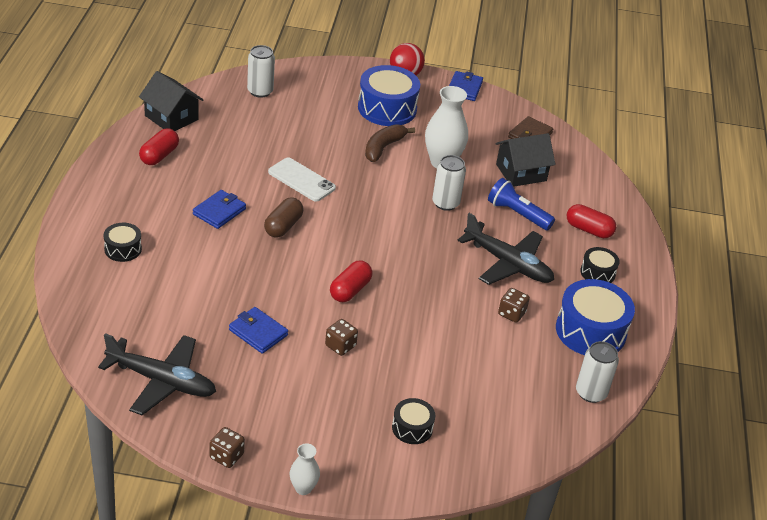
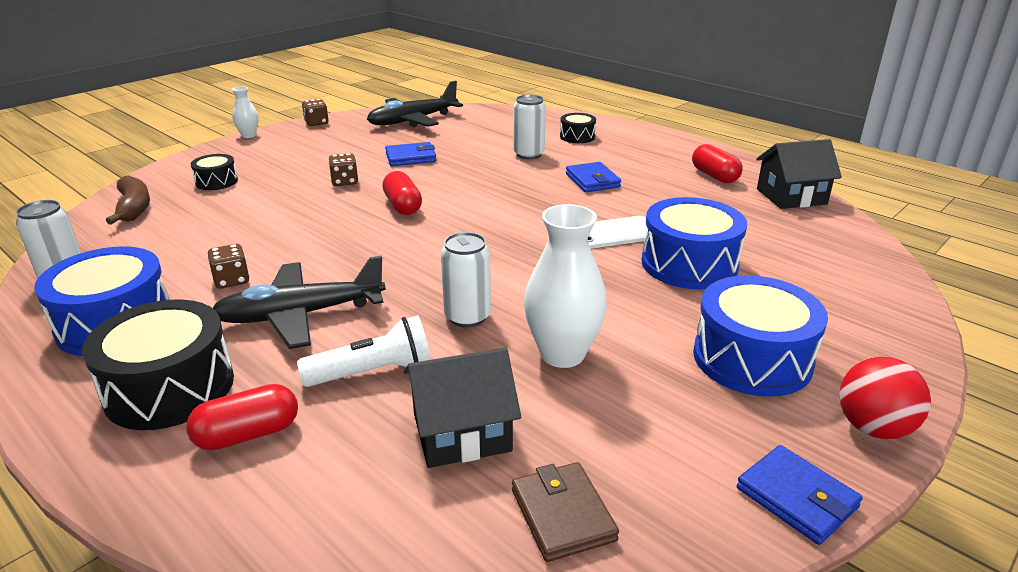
camera: 130 degrees right, 10 degrees down
(260, 91) = (841, 263): white can -> white can (529, 154)
(283, 226) = (537, 202): brown capsule -> none
(312, 142) = (689, 264): none -> blue drum
(383, 148) = (639, 314): brown banana -> brown banana (134, 208)
(517, 214) = (374, 372): blue flashlight -> white flashlight
(521, 172) = (461, 432): black house -> black house turned 60 degrees clockwise
(597, 273) = (170, 388): black drum -> black drum, size x1.91

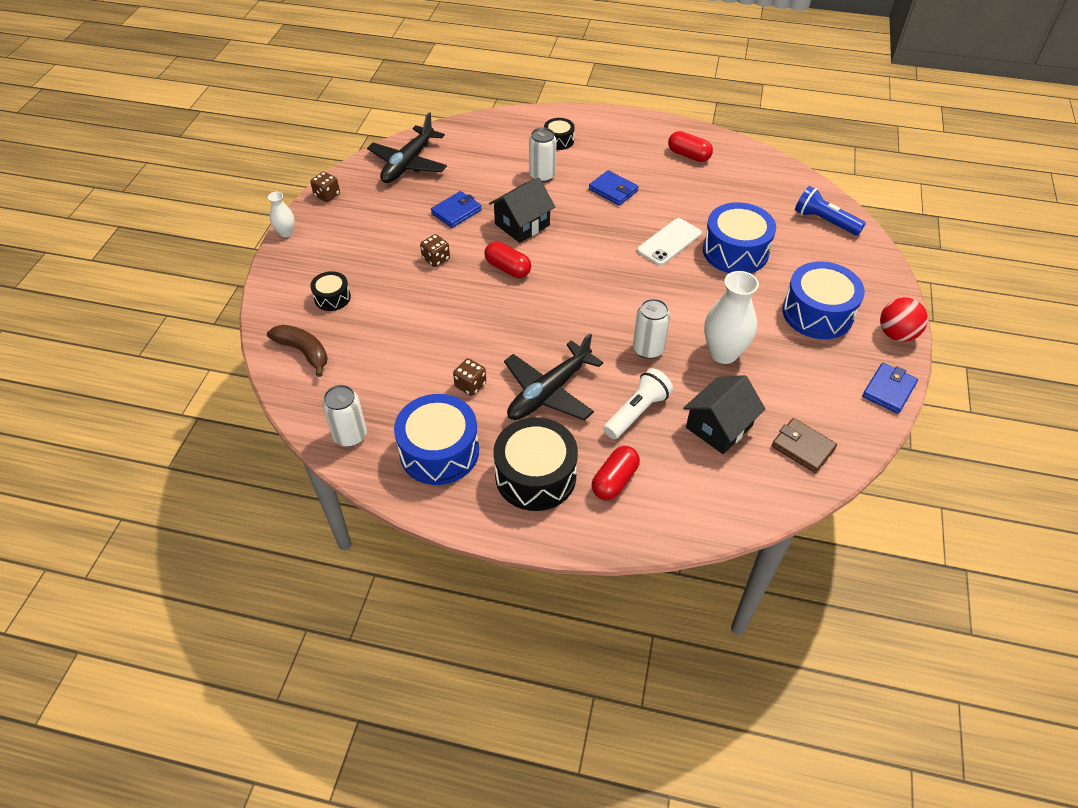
camera: 30 degrees left, 20 degrees up
(791, 196) = (750, 161): black house -> black house (522, 224)
(796, 498) = (888, 390): blue wallet -> blue wallet turned 75 degrees counterclockwise
(851, 271) = (824, 221): none -> blue flashlight

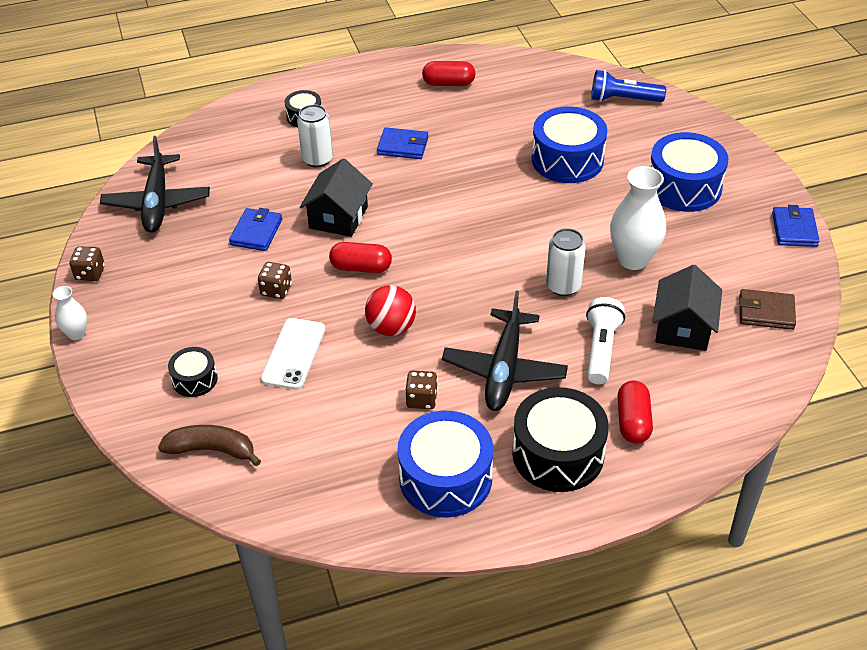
camera: 30 degrees left, 5 degrees down
(350, 435) = (340, 509): white can -> none
(669, 242) = (499, 176): white phone -> white phone (294, 354)
(896, 334) = (762, 178): red ball -> red ball (391, 328)

